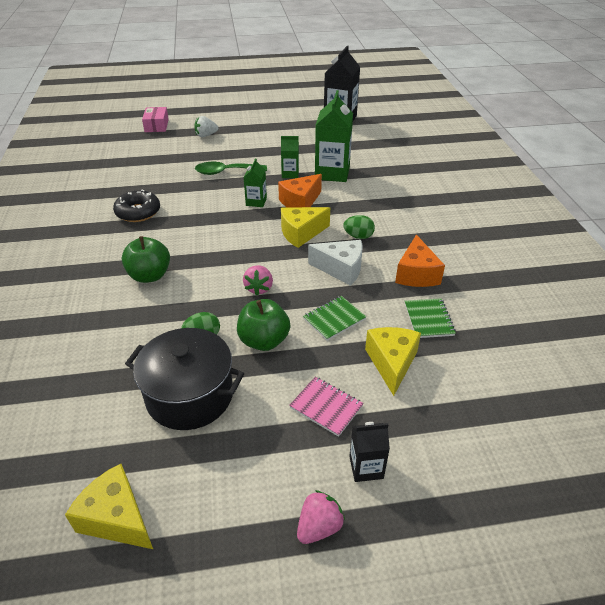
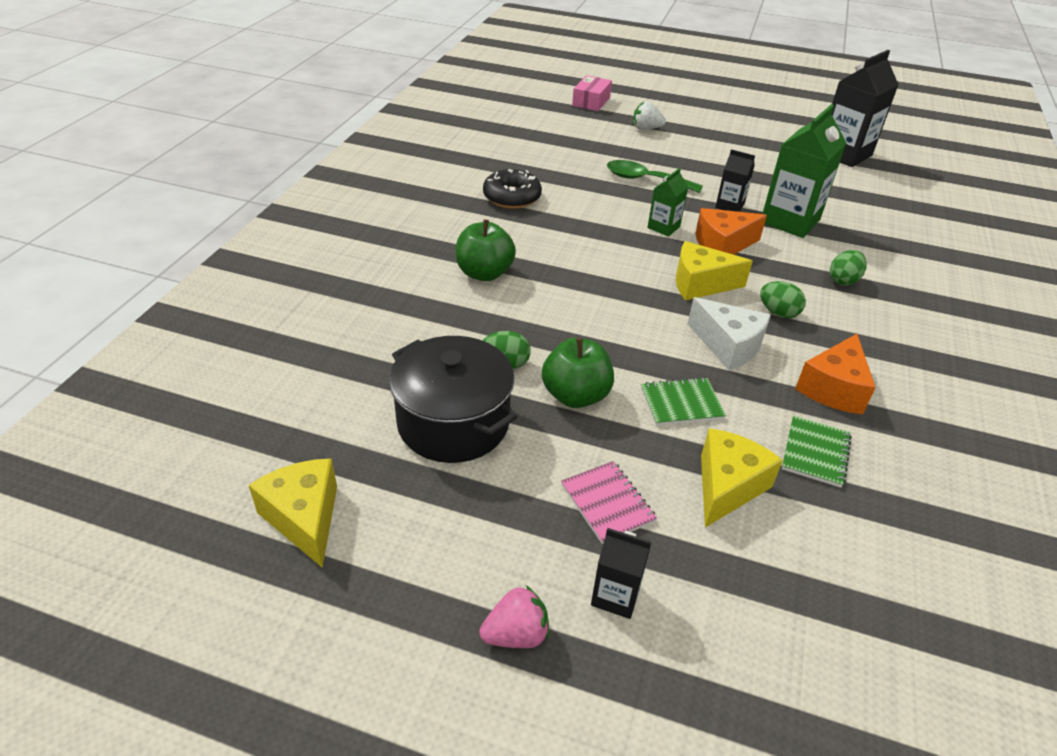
camera: 25 degrees right, 0 degrees up
(259, 288) = (605, 332): pink strawberry -> none
(290, 174) = (729, 206): green carton -> black carton
(384, 202) = (843, 280): none -> green egg

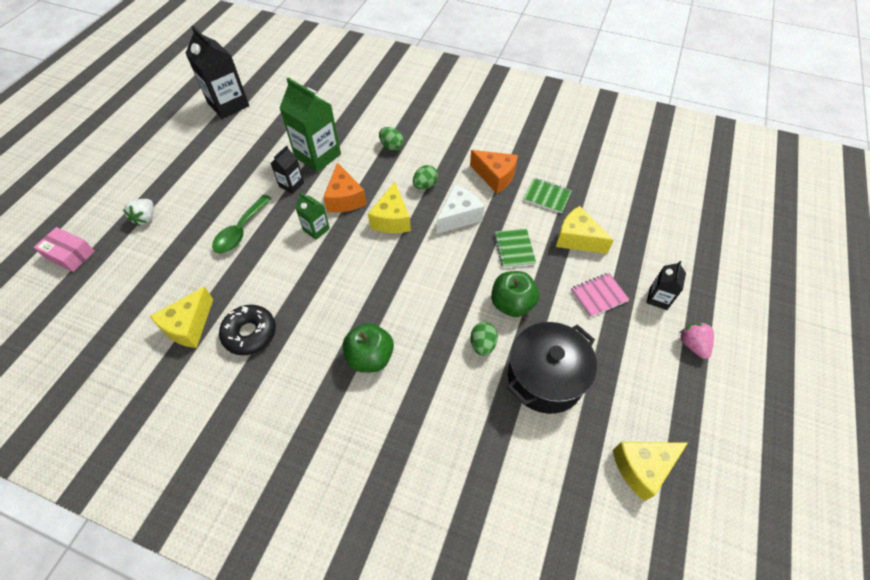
camera: 85 degrees left, 15 degrees up
(518, 165) = (189, 326): none -> yellow cheese

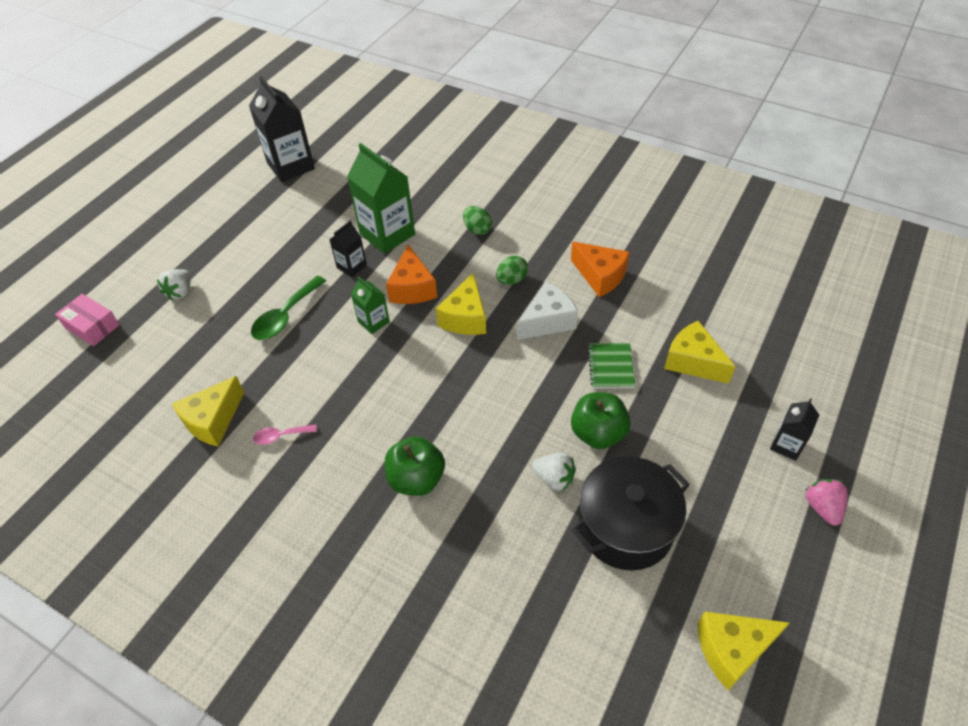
camera: 10 degrees right, 5 degrees down
(250, 333) = (281, 436): black donut -> pink spoon
(482, 344) = (554, 478): green egg -> white strawberry
(547, 196) = (662, 306): green notebook -> none
(599, 295) = (709, 434): pink notebook -> none

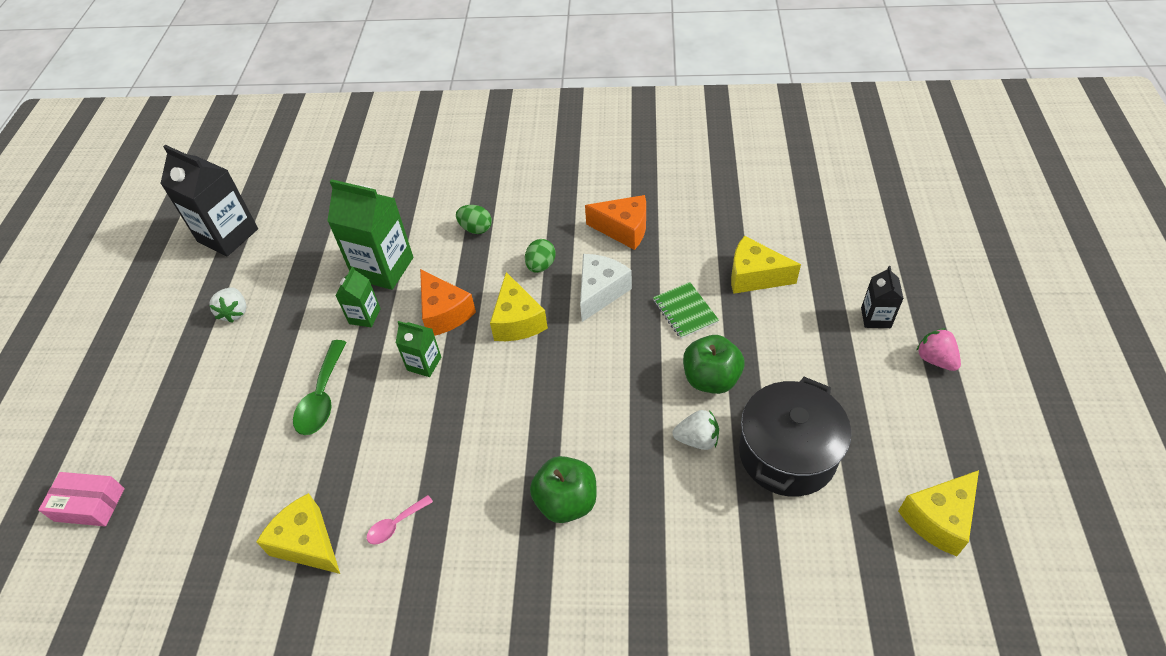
camera: 25 degrees left, 0 degrees up
(180, 292) = (179, 421): white strawberry -> white strawberry (235, 312)
(213, 420) = (307, 543): yellow cheese -> yellow cheese turned 120 degrees clockwise
(351, 266) = (364, 316): black carton -> green carton

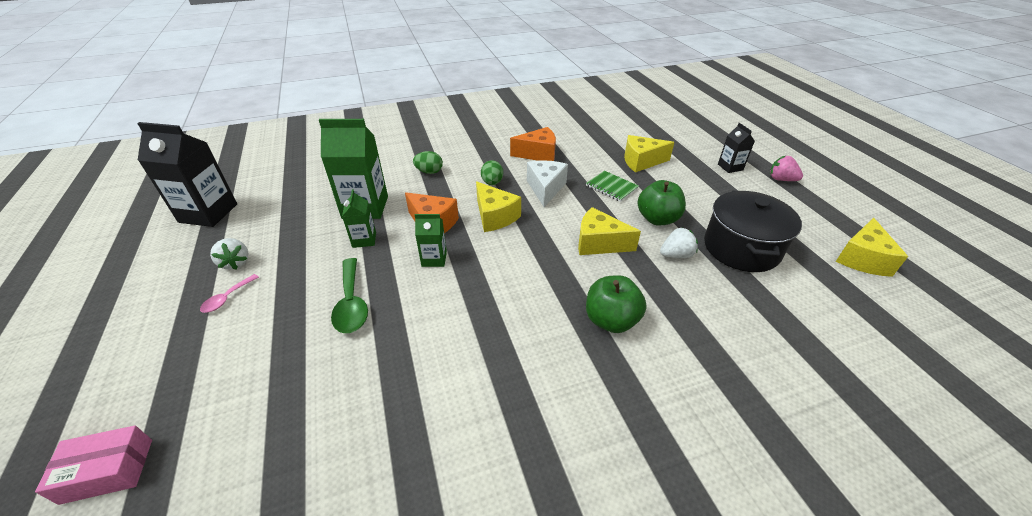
camera: 25 degrees left, 10 degrees down
(307, 543) = (392, 425): yellow cheese -> yellow cheese (599, 243)
(395, 524) = (474, 381): pink spoon -> pink spoon (227, 298)

